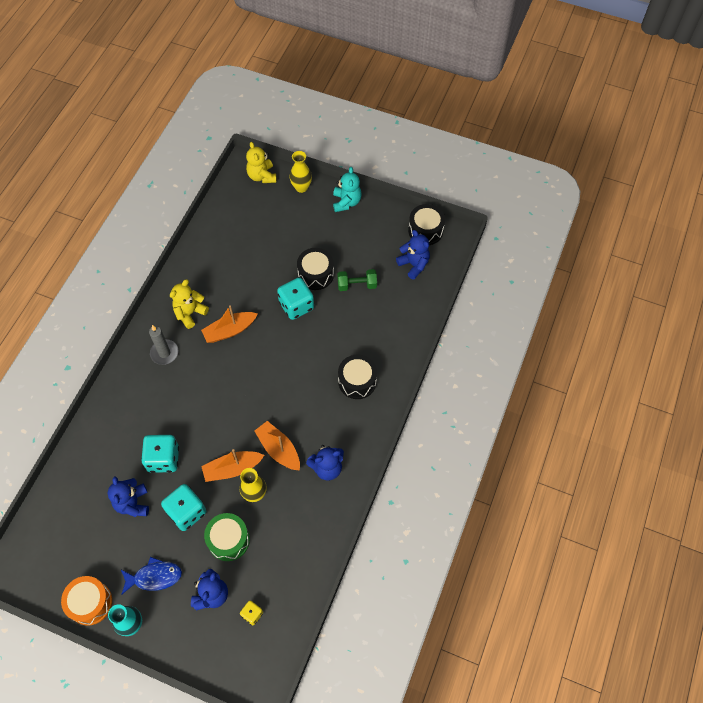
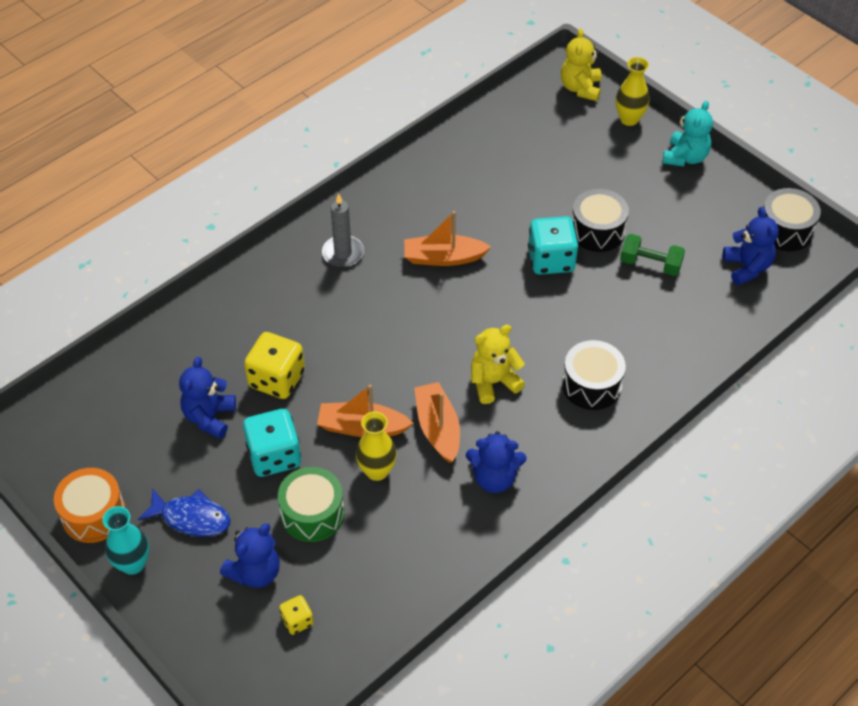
camera: 25 degrees right, 10 degrees down
(163, 459) = (276, 379): turquoise dice -> yellow dice
(190, 313) = (401, 218): yellow teddy bear -> yellow teddy bear (493, 382)

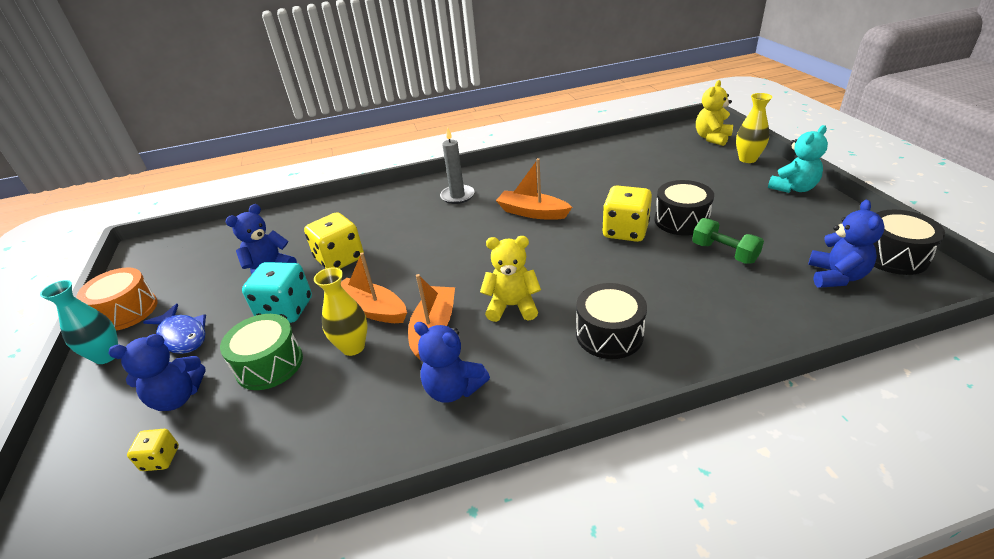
camera: 30 degrees right, 15 degrees down
(551, 260) = (625, 231): turquoise dice -> yellow dice

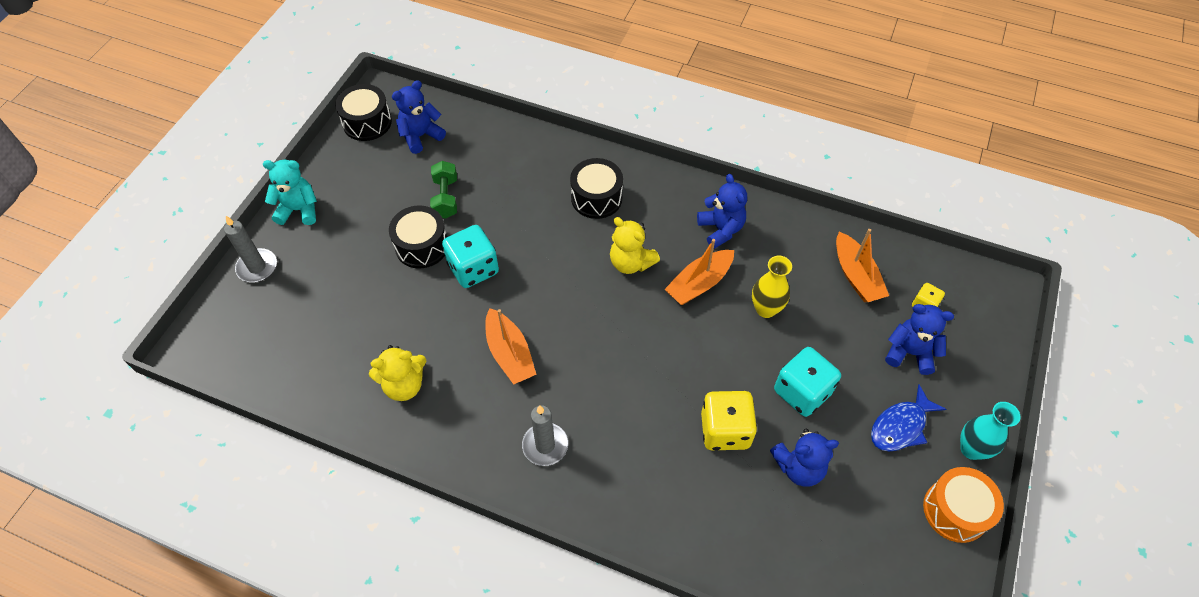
camera: 145 degrees left, 20 degrees up
(182, 336) = (901, 426): blue fish -> blue fish turned 120 degrees counterclockwise
(269, 364) = (833, 337): green drum -> none
(371, 309) = (732, 338): orange boat -> orange boat (856, 276)
(625, 231) = (473, 268): yellow dice -> turquoise dice
(712, 138) = (220, 322): yellow teddy bear -> yellow teddy bear (404, 385)
(747, 159) = (257, 267): yellow vase -> grey candle

